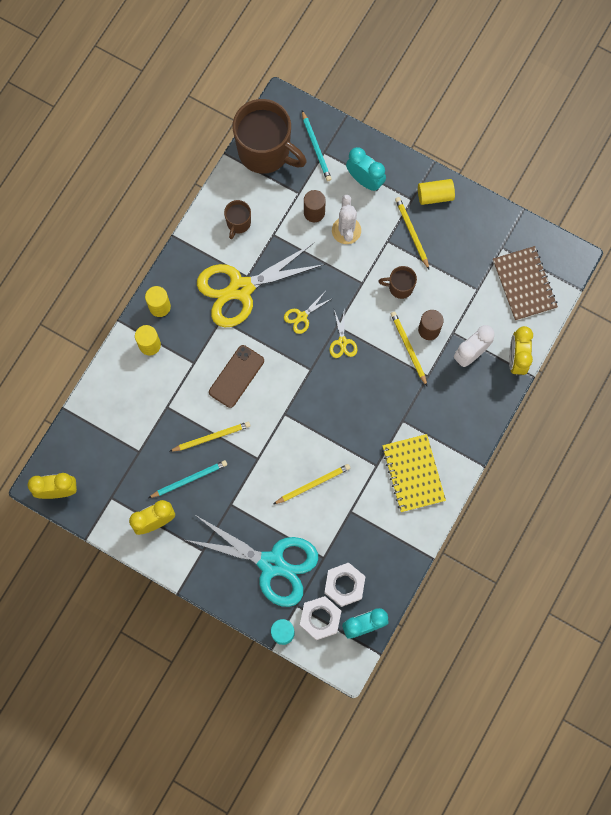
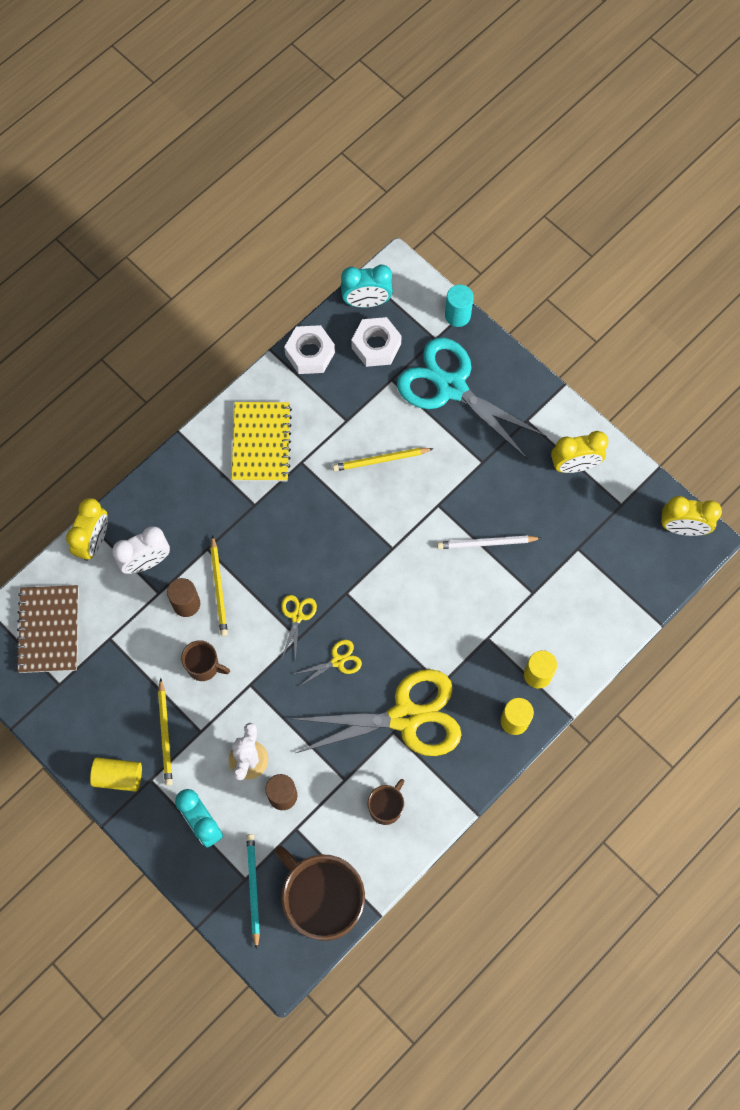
camera: 165 degrees left, 5 degrees down
(189, 479) = (524, 502): turquoise pencil -> none
(211, 437) = (486, 543): yellow pencil -> white pencil
(236, 376) = (438, 607): brown phone -> none
(320, 618) = (412, 319): white nut -> white nut (310, 353)

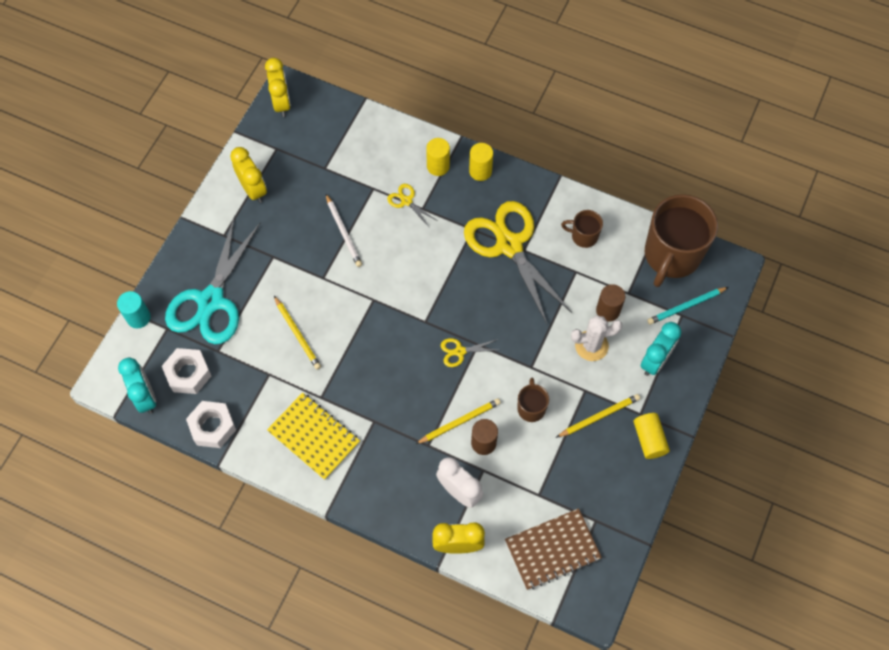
camera: 110 degrees left, 5 degrees down
(261, 443) = (314, 437): yellow notebook -> yellow notebook turned 60 degrees clockwise
(338, 661) = (484, 308): yellow scissors -> yellow scissors (406, 201)

